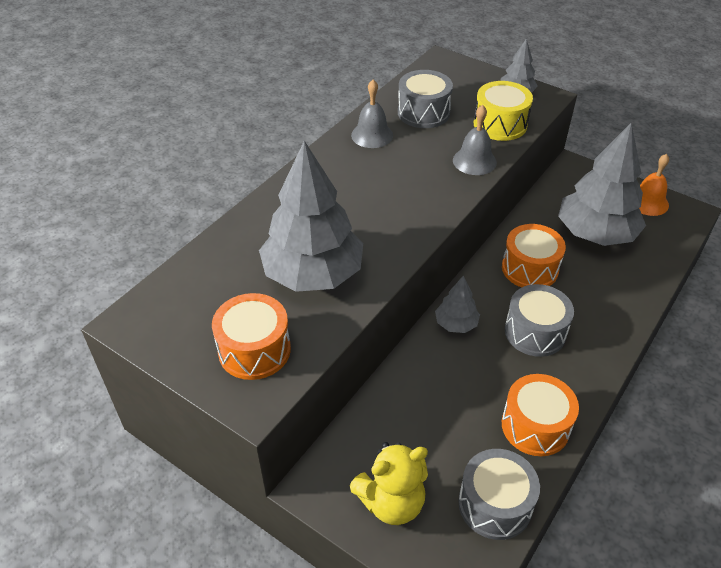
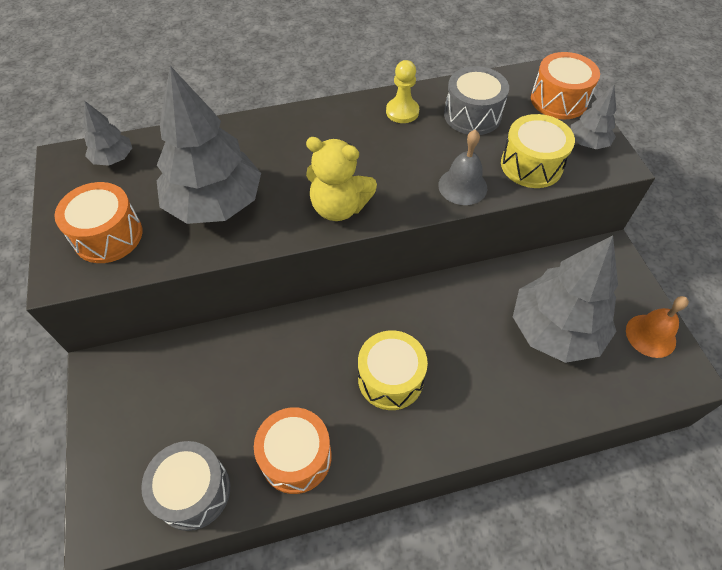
camera: 40 degrees right, 10 degrees up
(372, 135) = (402, 112): grey bell -> yellow pawn
(391, 502) = (131, 425): yellow teddy bear -> yellow teddy bear (339, 207)
(456, 324) = (335, 323): grey tree -> grey tree (113, 158)
(530, 268) = (453, 320): orange drum -> orange drum (559, 100)
(535, 332) = (390, 378): grey drum -> yellow drum

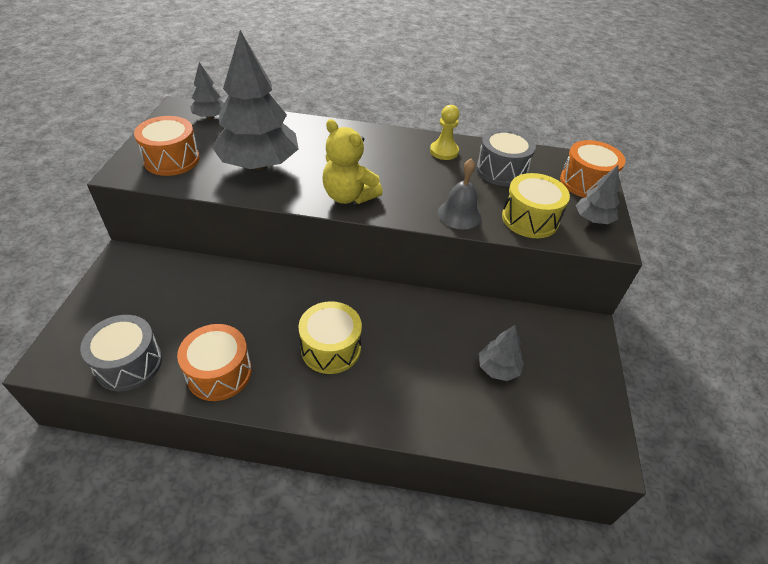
camera: 20 degrees right, 10 degrees down
(555, 330) = (498, 368): grey tree -> grey tree, size x0.48
(650, 335) = (588, 408): orange bell -> none

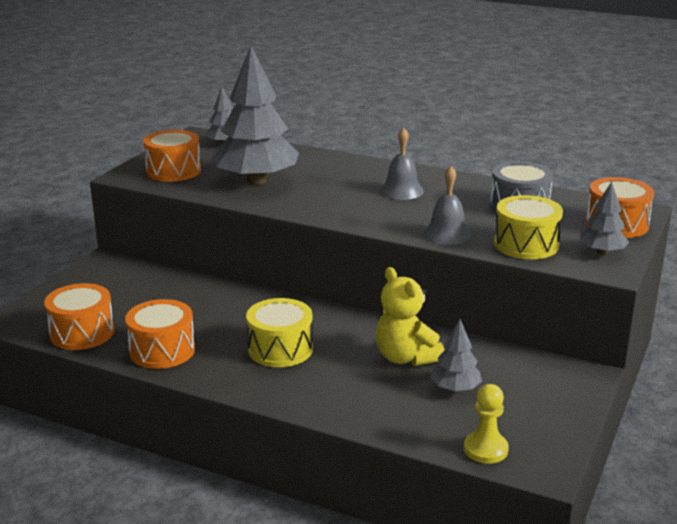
camera: 20 degrees right, 20 degrees down
(129, 363) = (82, 333): grey drum -> orange drum
(349, 196) = (336, 210): yellow teddy bear -> yellow teddy bear (406, 357)
(395, 162) = (401, 190): none -> grey bell
(444, 151) = (461, 187): yellow pawn -> yellow pawn (485, 449)

